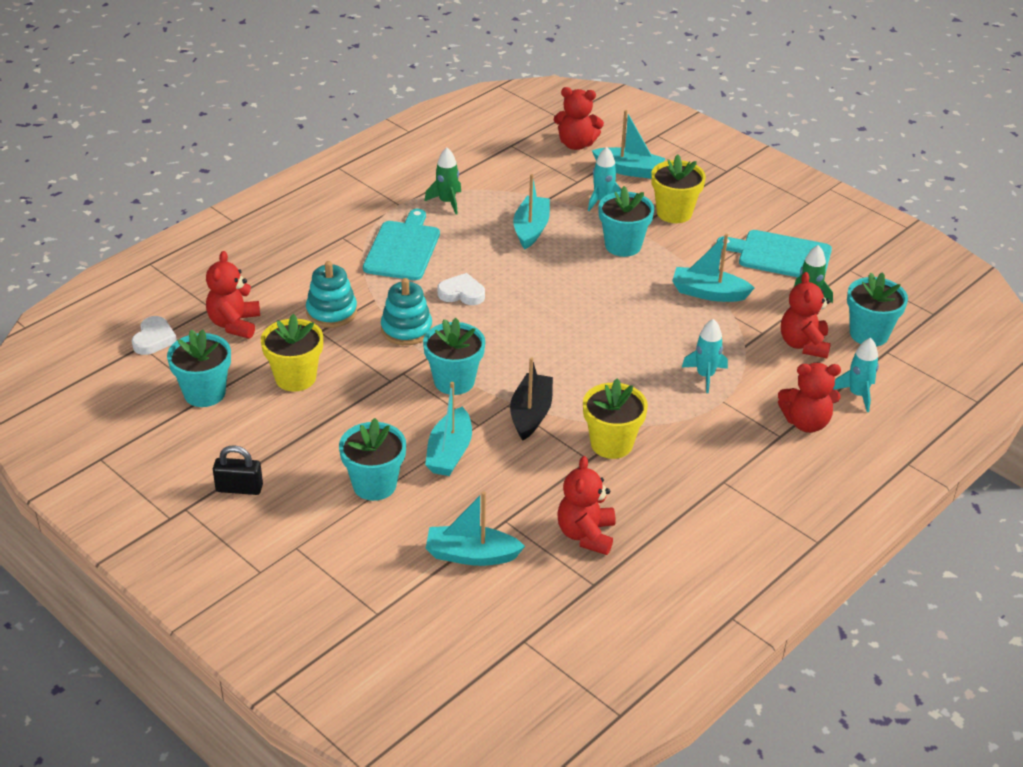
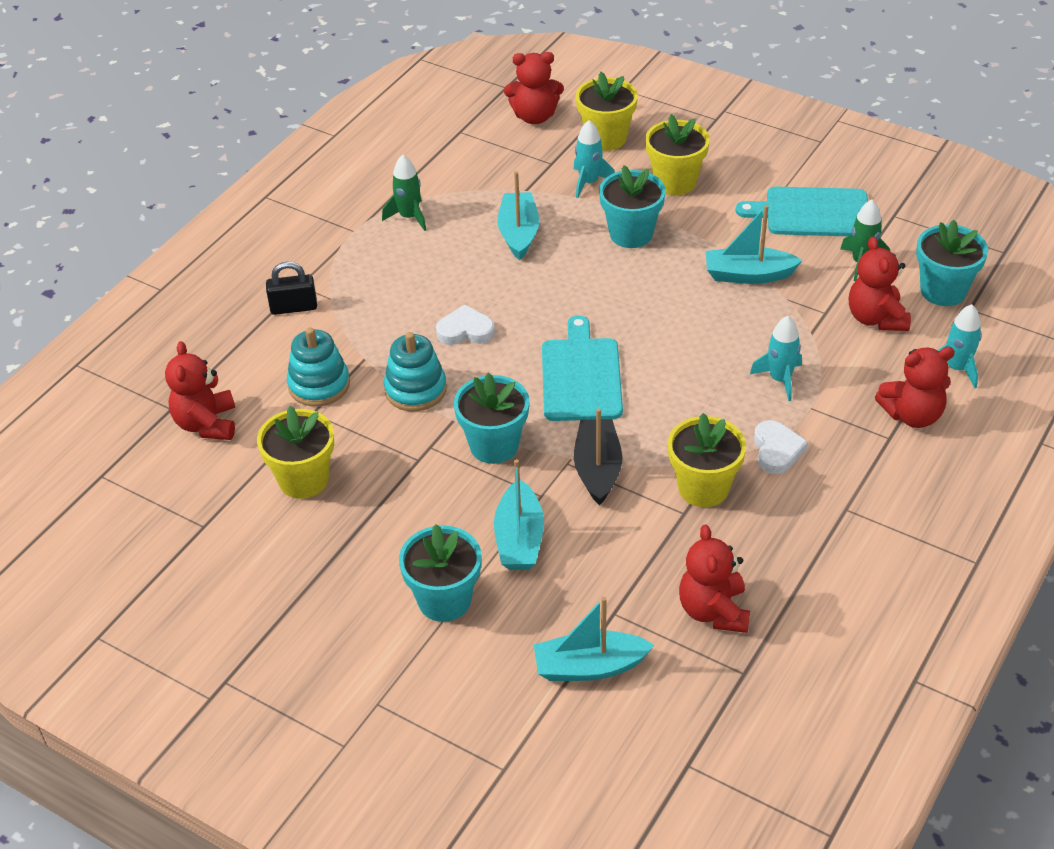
camera: 10 degrees left, 5 degrees up
(154, 339) = (114, 463): white heart -> white heart (777, 450)
(204, 393) = (199, 522): turquoise flower pot -> none
(239, 488) = (283, 640): black padlock -> black padlock (294, 307)
(403, 248) = (377, 286): turquoise cutting board -> turquoise cutting board (581, 376)
(629, 170) = (606, 138): turquoise boat -> yellow flower pot

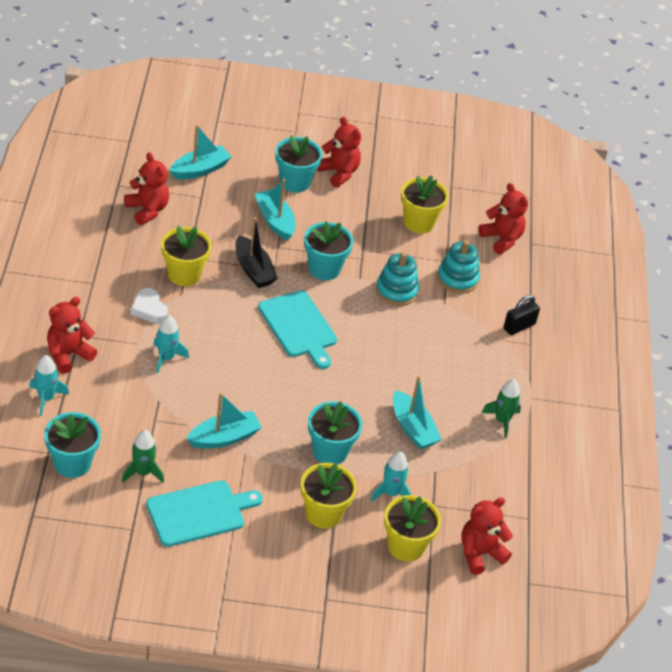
camera: 145 degrees right, 0 degrees up
(465, 330) = (395, 339): white heart -> none
(876, 318) = (116, 425): red teddy bear -> red teddy bear (339, 173)

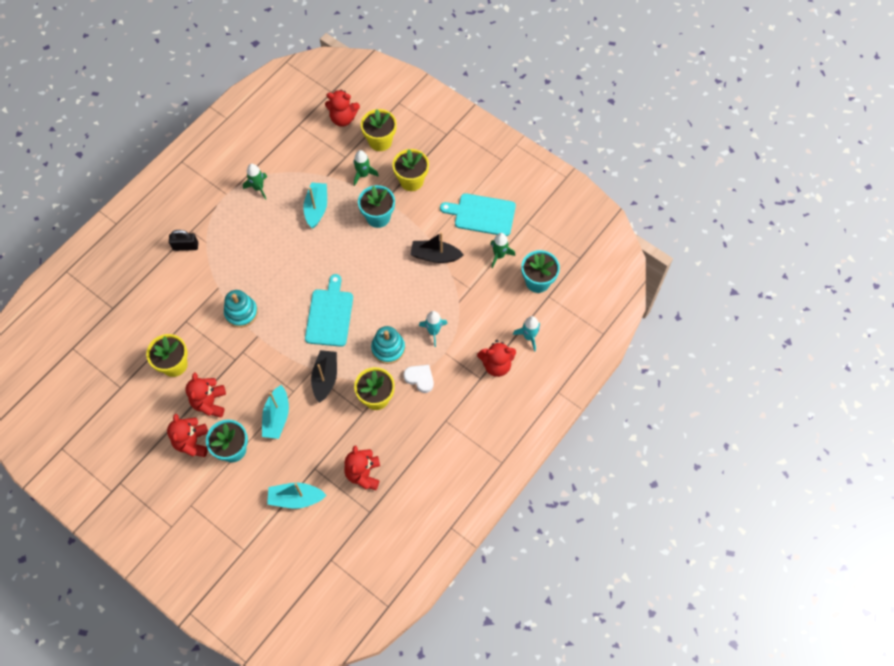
camera: 140 degrees left, 20 degrees up
(149, 308) = (420, 378): white heart -> white heart turned 60 degrees counterclockwise
(224, 437) = (435, 256): turquoise boat -> black boat
(324, 268) = (275, 355): turquoise flower pot -> none
(391, 493) = (363, 175): turquoise rocket -> green rocket
(457, 279) = (191, 302): turquoise stacking toy -> turquoise stacking toy (388, 348)
(501, 239) = (129, 321): red teddy bear -> red teddy bear (210, 403)

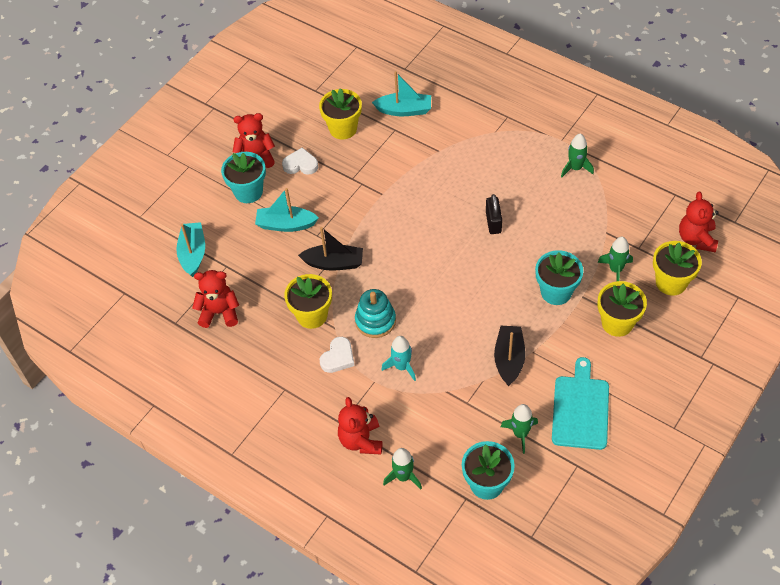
camera: 90 degrees right, 10 degrees down
(185, 246) = (487, 115): black padlock -> black padlock (493, 222)
(210, 403) = (300, 164): red teddy bear -> white heart
(241, 313) = (409, 176): turquoise stacking toy -> none
(316, 208) = (557, 227): turquoise boat -> turquoise boat (404, 110)
(330, 315) = (414, 258): turquoise cutting board -> none
(529, 337) = (403, 476): turquoise rocket -> green rocket

